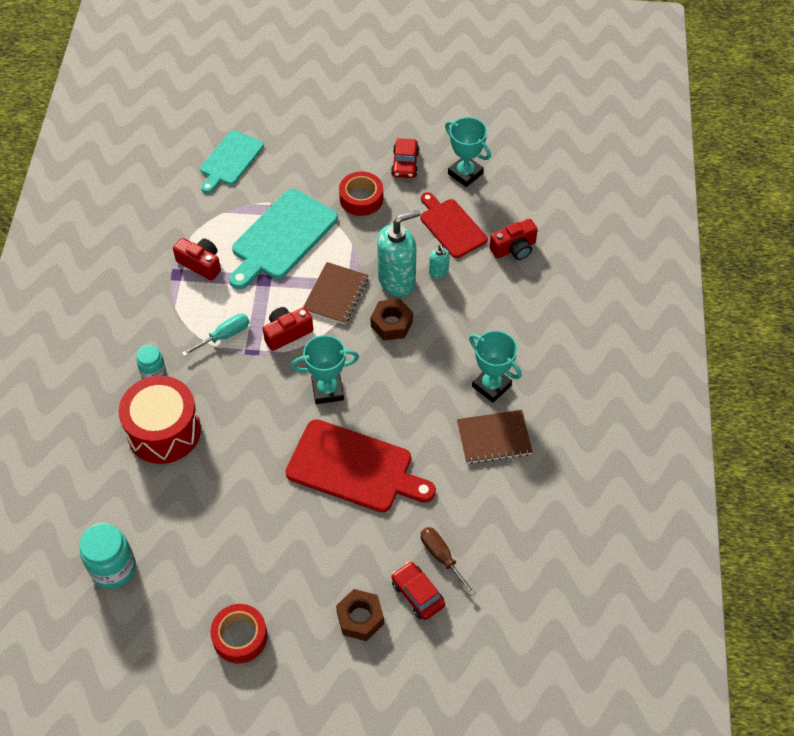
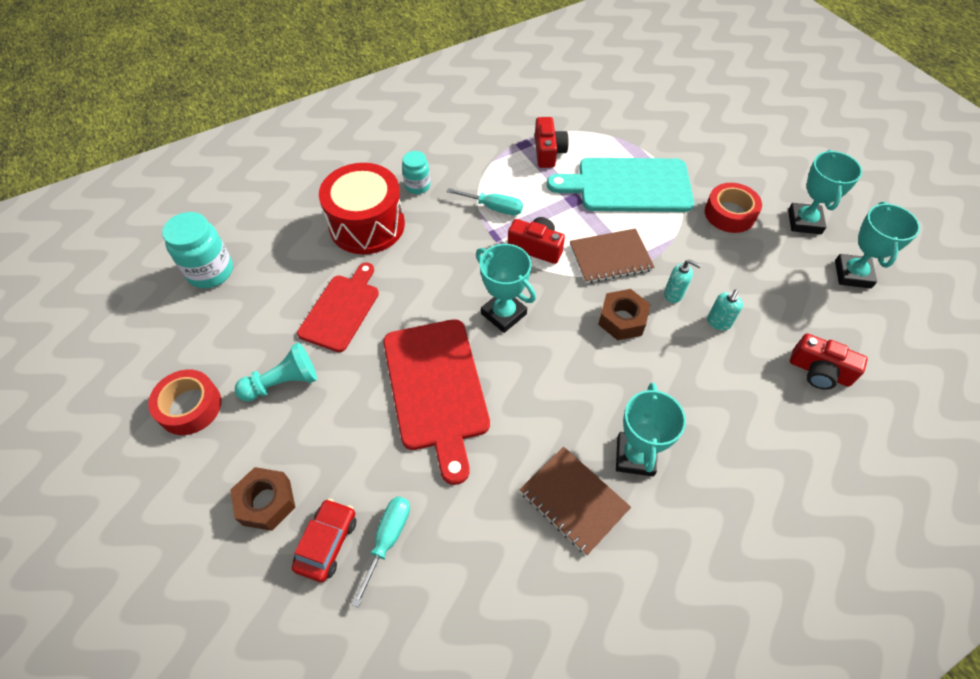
camera: 55 degrees right, 0 degrees up
(230, 160) = (665, 110): turquoise cutting board -> none
(269, 563) = (283, 383): none -> turquoise pawn
(397, 280) = (674, 294): turquoise soap dispenser -> turquoise soap dispenser, size x0.46
(405, 164) = (804, 222): red car -> turquoise trophy
(441, 557) = (388, 539): brown screwdriver -> turquoise screwdriver
(451, 226) = (781, 300): red cutting board -> red cutting board (341, 310)

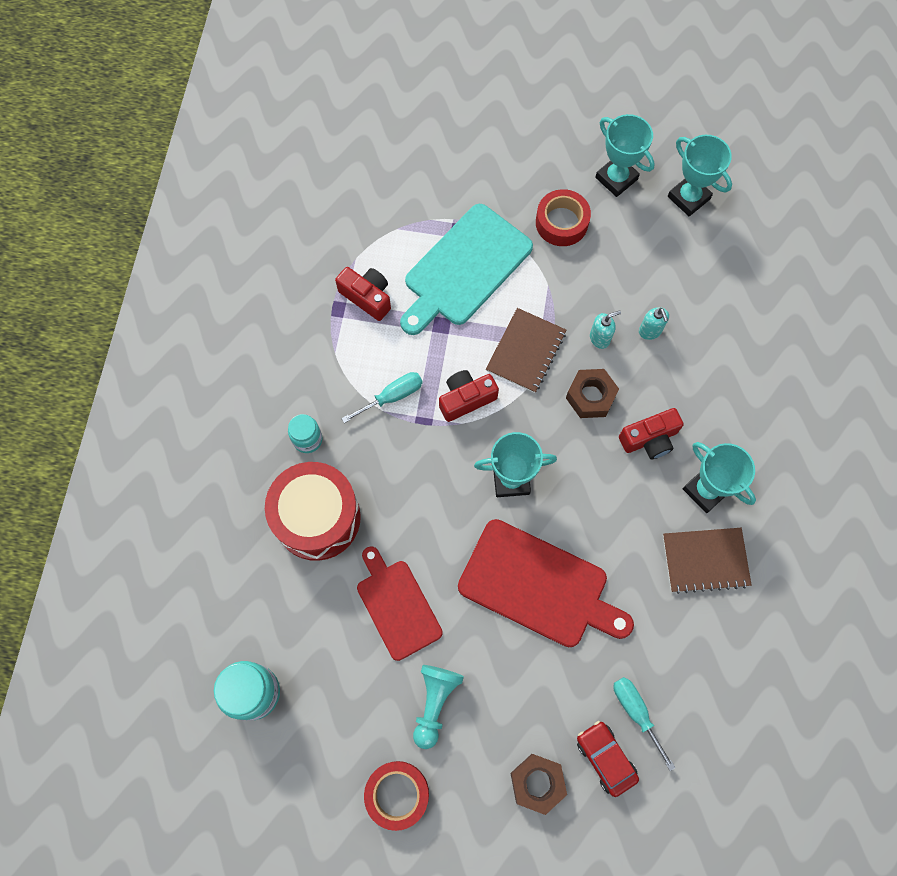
camera: 50 degrees left, 15 degrees up
(819, 371) = (742, 305): red camera -> red camera (649, 439)

